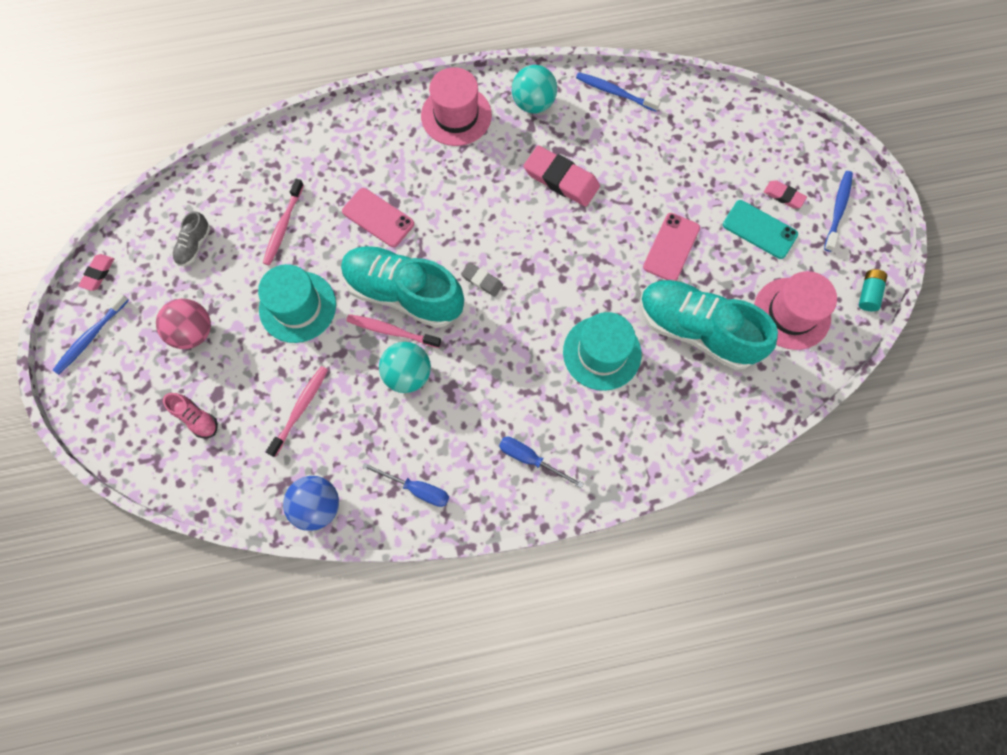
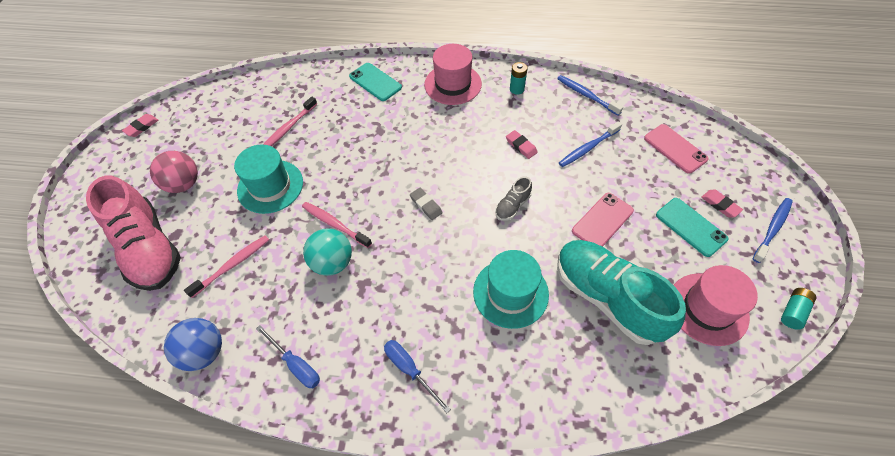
camera: 20 degrees right, 15 degrees down
(91, 337) = (110, 168): blue toothbrush -> blue toothbrush (588, 148)
(194, 245) = (218, 125): grey shoe -> grey shoe (512, 206)
(196, 418) = (149, 249): pink shoe -> pink shoe, size x2.36
(361, 136) = (375, 82): none -> turquoise phone
(378, 217) = (362, 139): pink phone -> pink phone (675, 148)
(403, 293) = (357, 198): turquoise shoe -> none
(533, 104) = (517, 89): turquoise ball -> turquoise battery
(561, 179) = (521, 146): pink eraser -> pink eraser, size x0.52

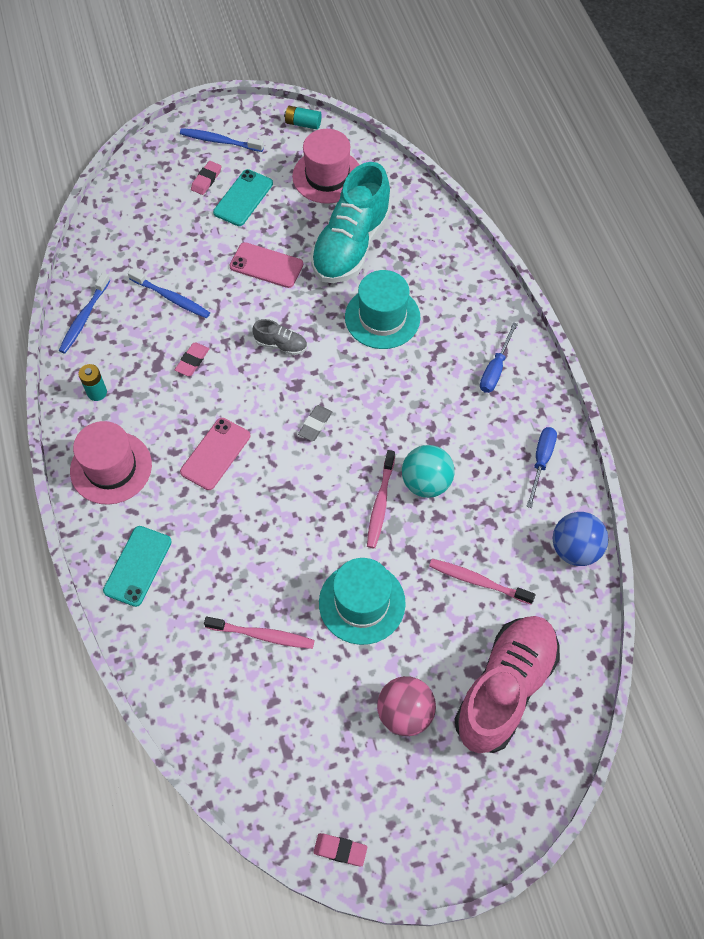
camera: 115 degrees left, 5 degrees up
(675, 148) = (143, 223): pink phone -> pink phone (215, 454)

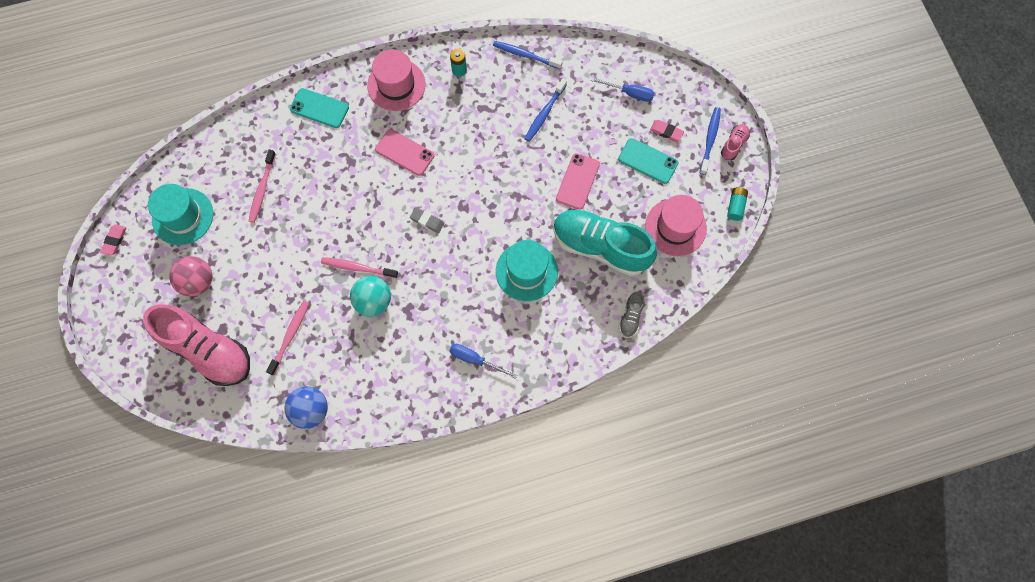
camera: 90 degrees right, 10 degrees up
(192, 361) = (486, 132): pink eraser -> none
(227, 121) = (733, 145): none -> pink shoe
(281, 345) = (500, 195): grey shoe -> grey shoe (630, 317)
(362, 603) = (280, 254): turquoise hat -> turquoise hat (182, 216)
(541, 462) = (387, 390): blue screwdriver -> blue screwdriver (629, 93)

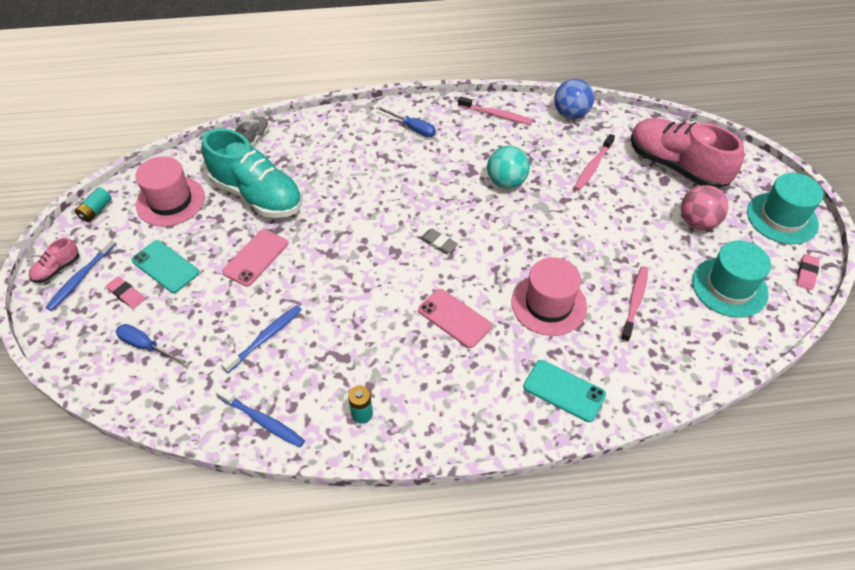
camera: 170 degrees left, 20 degrees down
(357, 268) = (521, 211): pink toothbrush -> pink toothbrush (496, 115)
(396, 85) = (454, 406): pink hat -> pink hat (548, 304)
(526, 271) = (342, 185): turquoise hat -> turquoise hat (782, 218)

